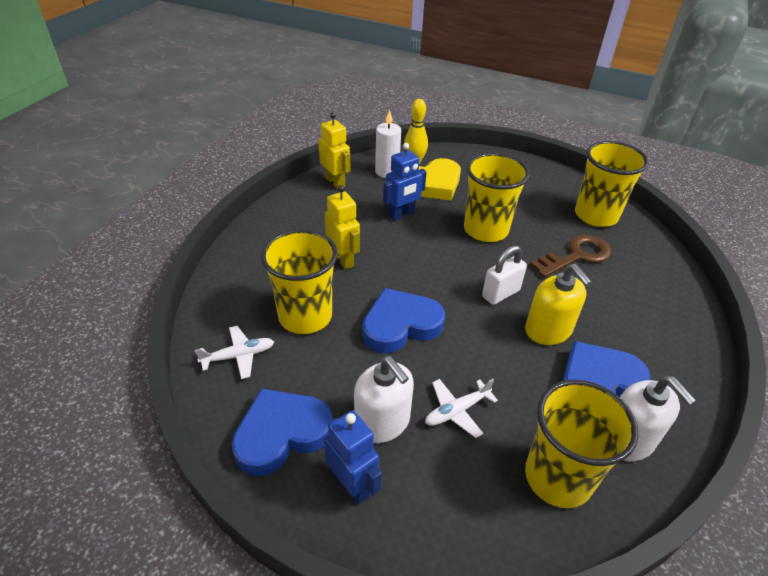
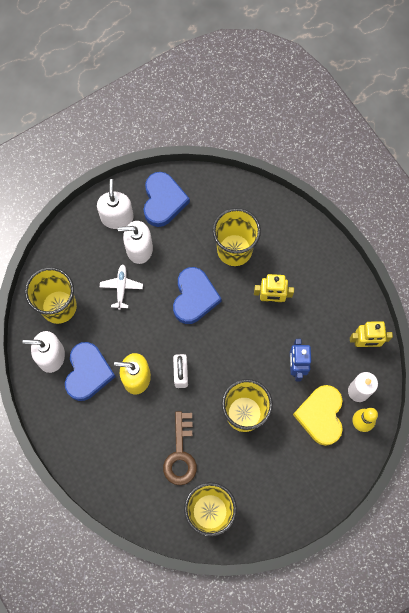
camera: 125 degrees right, 30 degrees up
(238, 356) = (226, 203): white plane -> none
(352, 485) = (117, 217): blue robot -> white soap dispenser

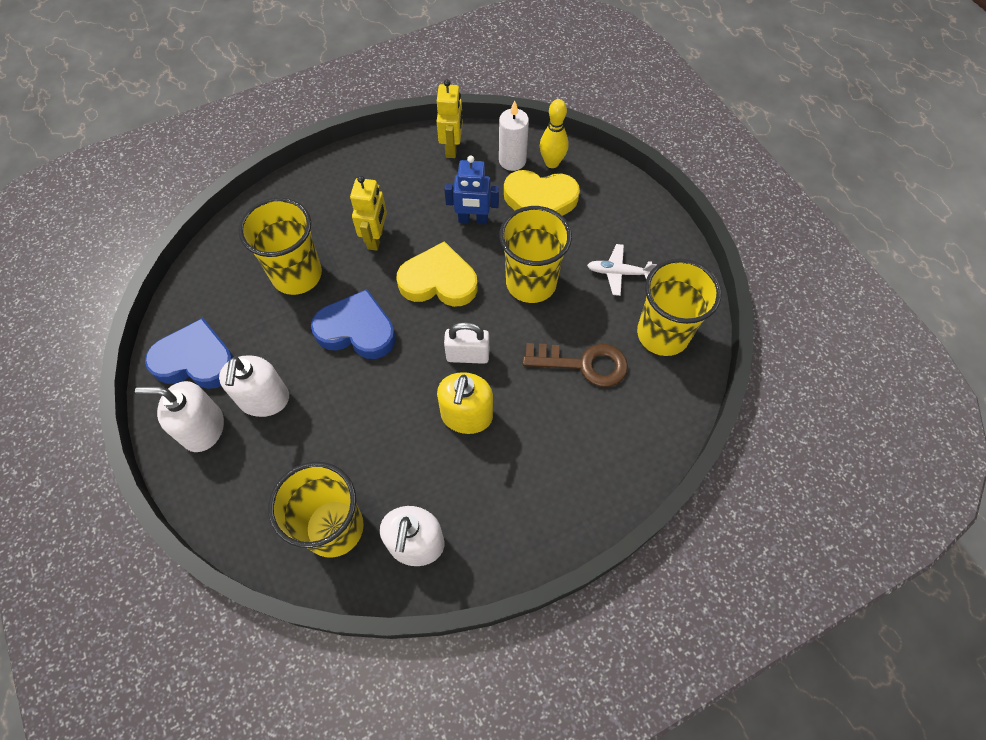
camera: 85 degrees left, 10 degrees down
(88, 373) = (451, 486): blue heart -> none
(121, 287) = (321, 428): white plane -> white plane (618, 273)
(239, 347) = (438, 281): none -> yellow heart

